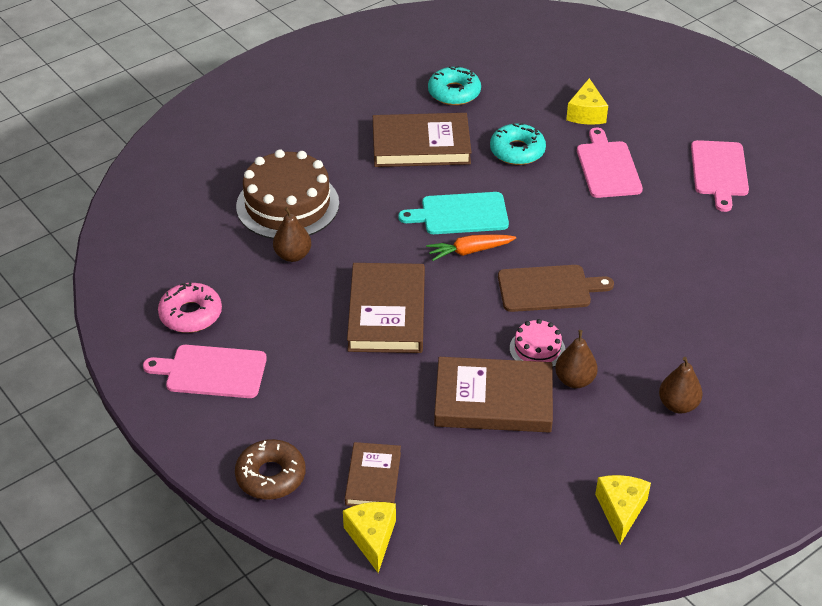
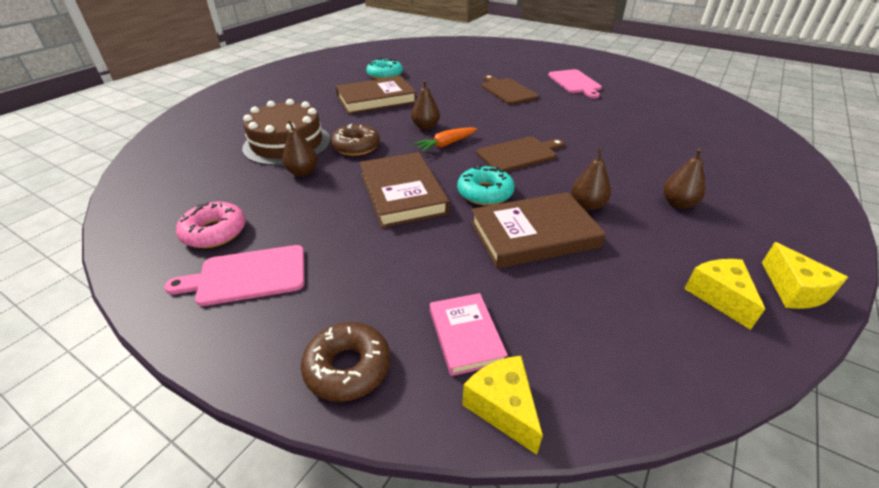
camera: 20 degrees left, 5 degrees down
(364, 229) = (356, 146): none -> brown donut
(373, 478) = (465, 336): brown book -> pink book
(460, 214) = (425, 127): turquoise cutting board -> brown pear
(517, 151) = (443, 92): turquoise donut -> turquoise donut (485, 193)
(537, 349) = (541, 191): pink cake -> none
(586, 113) = (474, 72): yellow cheese -> yellow cheese (793, 290)
(608, 167) = (507, 91): pink cutting board -> brown cutting board

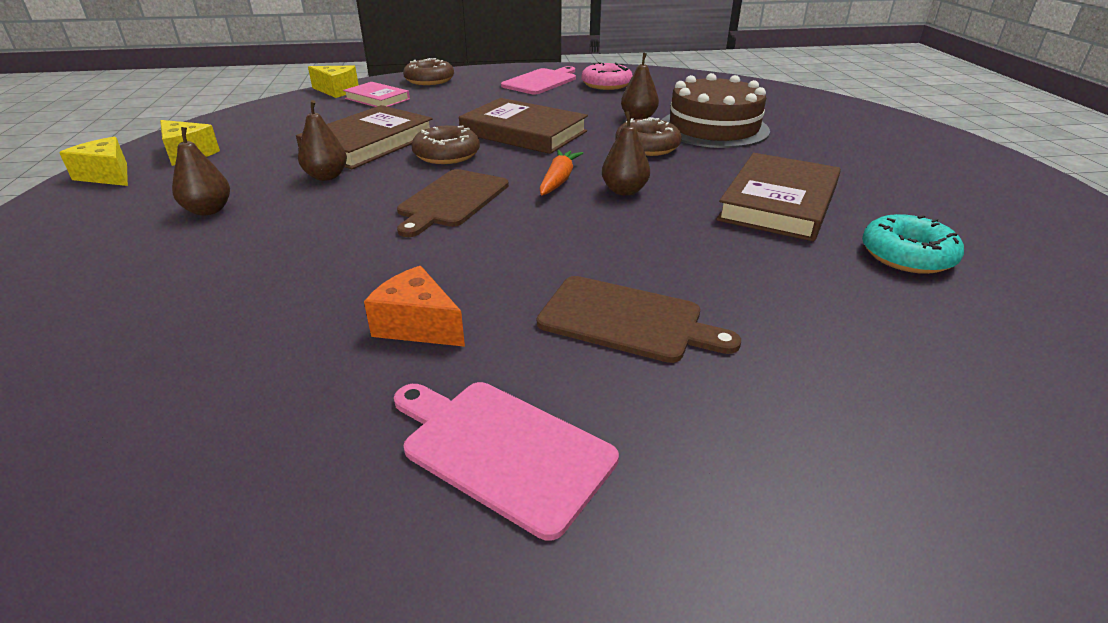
camera: 140 degrees right, 5 degrees down
(485, 193) = (446, 154): turquoise donut -> brown donut
(579, 110) = (418, 325): none -> orange cheese

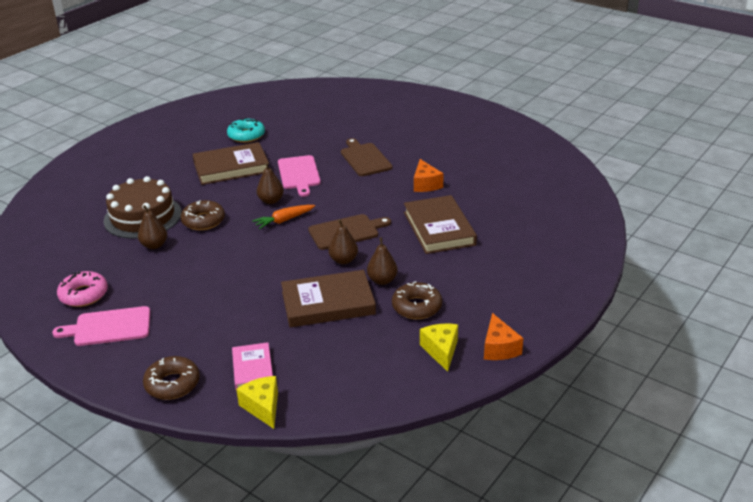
camera: 135 degrees left, 0 degrees up
(108, 175) = (499, 348): yellow cheese -> orange cheese
(208, 210) = (458, 281): brown pear -> brown pear (343, 260)
(446, 154) = (302, 267): brown donut -> brown donut (416, 307)
(502, 449) = (439, 149): pink cutting board -> pink cutting board (299, 174)
(523, 132) = (234, 266): brown book -> brown book (439, 228)

